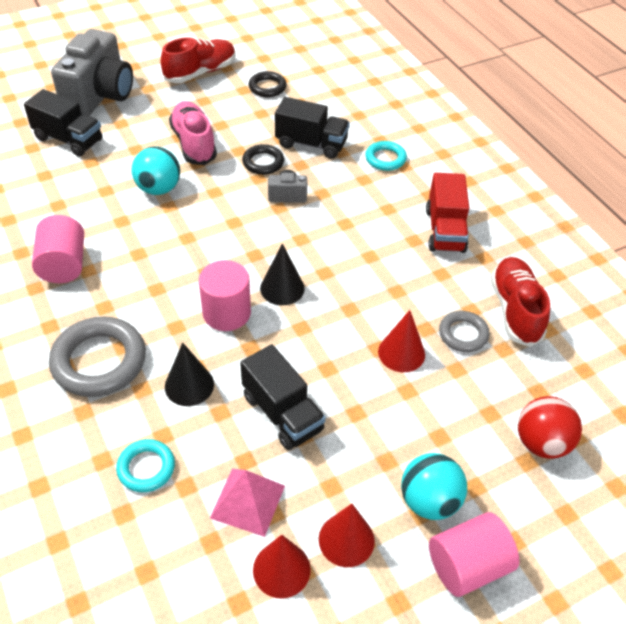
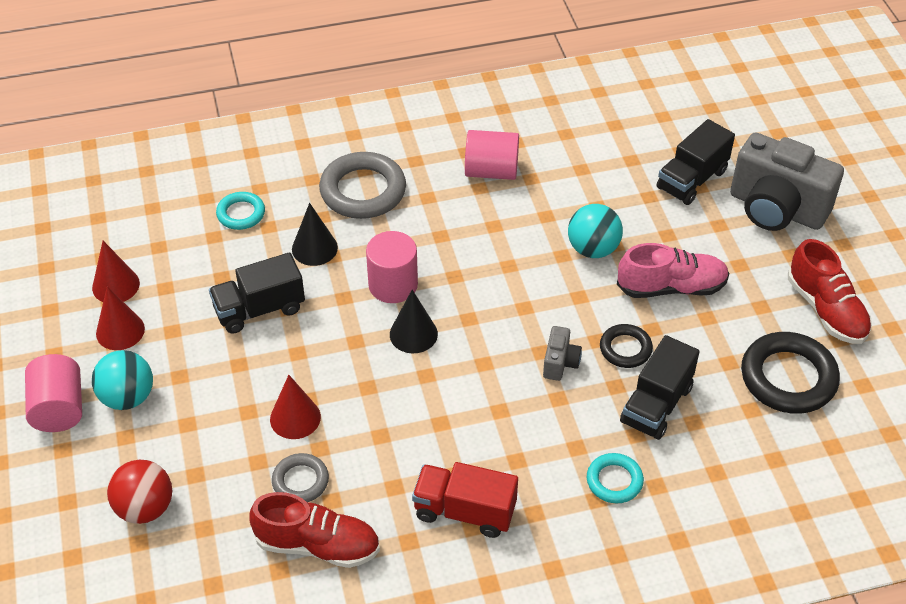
camera: 105 degrees right, 0 degrees up
(247, 501) = (183, 273): pink pyramid -> none
(267, 87) = (788, 378): black ring -> black ring, size x1.80

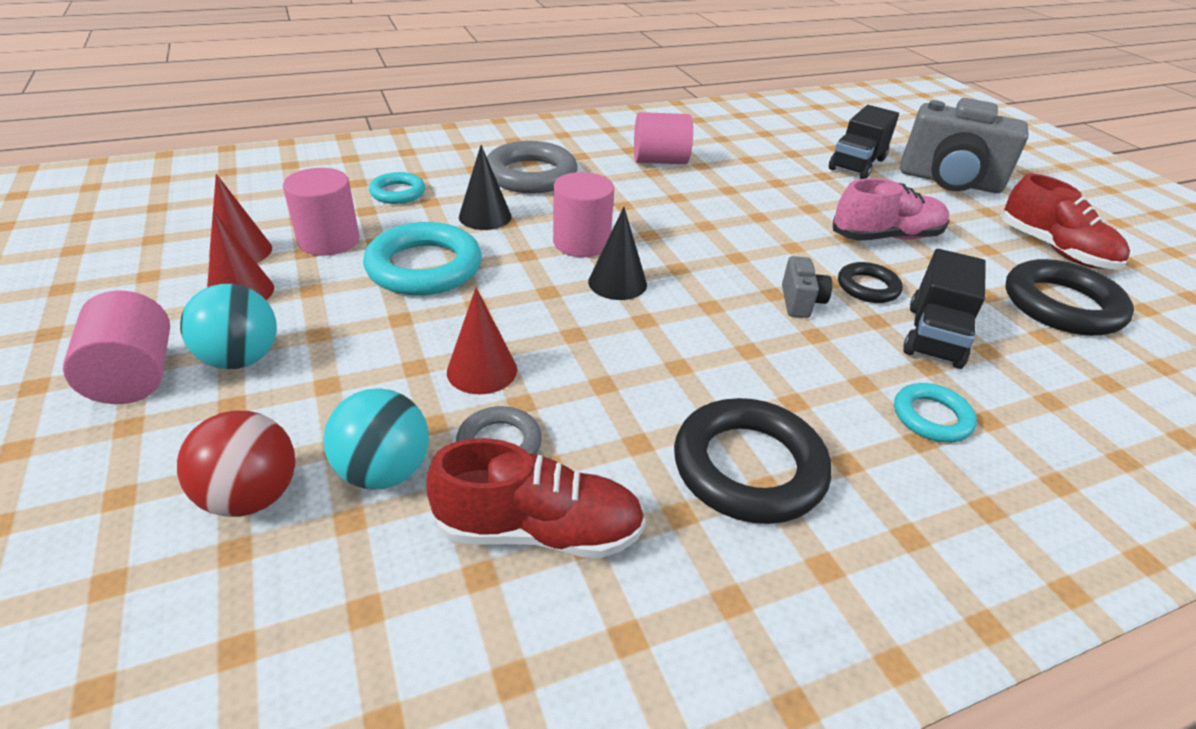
camera: 10 degrees left, 10 degrees down
(184, 275) = (329, 240): none -> pink cylinder
(259, 309) = (424, 267): black truck -> turquoise ring
(464, 511) = (748, 467): red truck -> black ring
(593, 249) = (788, 211): turquoise ball -> turquoise ball (384, 472)

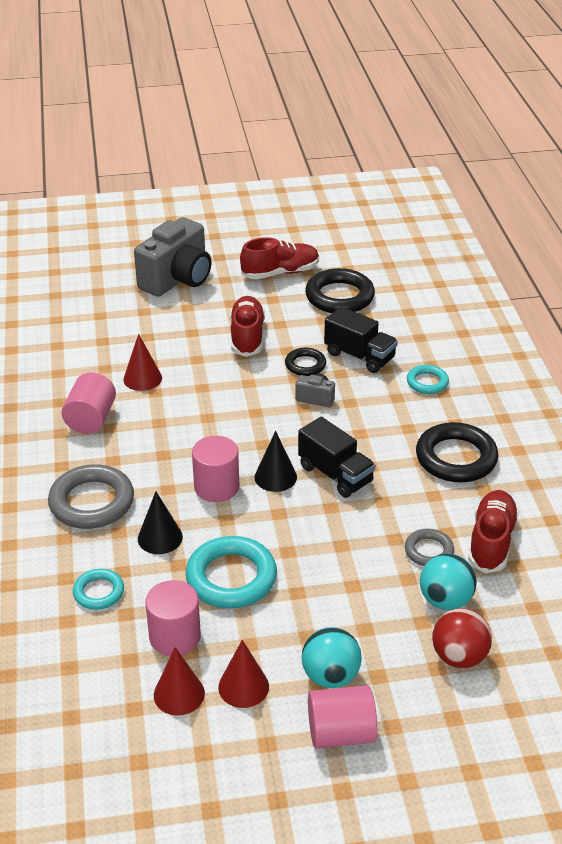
camera: 75 degrees left, 0 degrees up
(482, 370) = (362, 553): red cone -> red cone (142, 378)
(857, 164) = (135, 314): black truck -> black truck (335, 474)
(886, 237) = (247, 336): pink shoe -> red shoe

